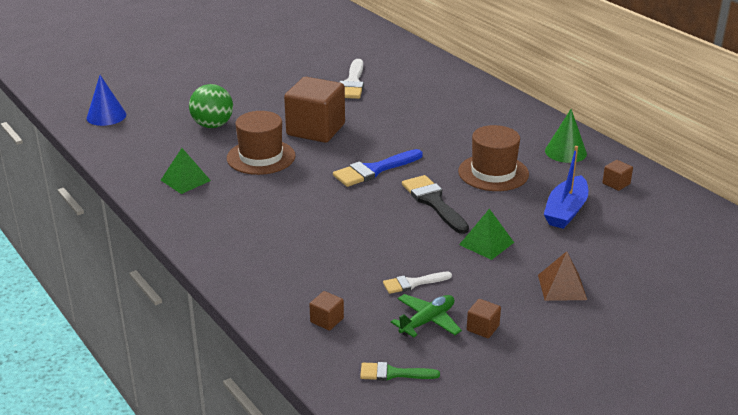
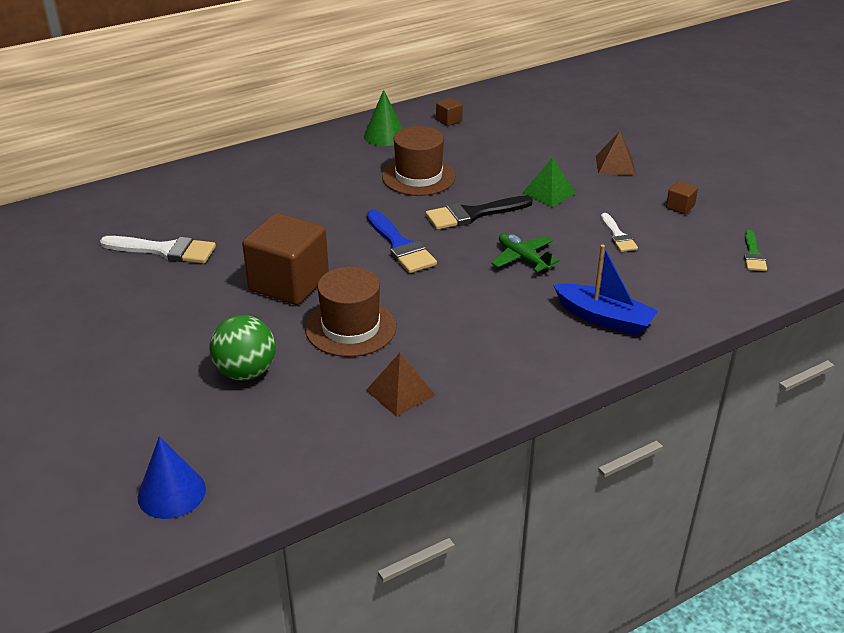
camera: 85 degrees left, 5 degrees up
(185, 180) = (400, 392): green pyramid -> brown pyramid
(327, 320) = (685, 287): brown cube -> none
(427, 321) = (675, 233): green plane -> green plane (523, 259)
(566, 211) = (494, 149): blue boat -> blue boat (604, 318)

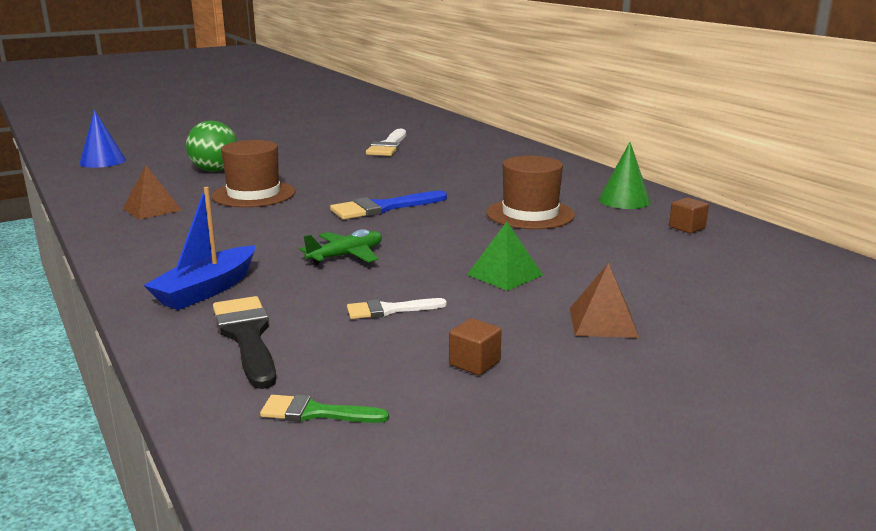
camera: 90 degrees right, 15 degrees down
(289, 283) = (330, 176): brown cube -> none
(473, 214) = (447, 236): black brush -> black brush (247, 337)

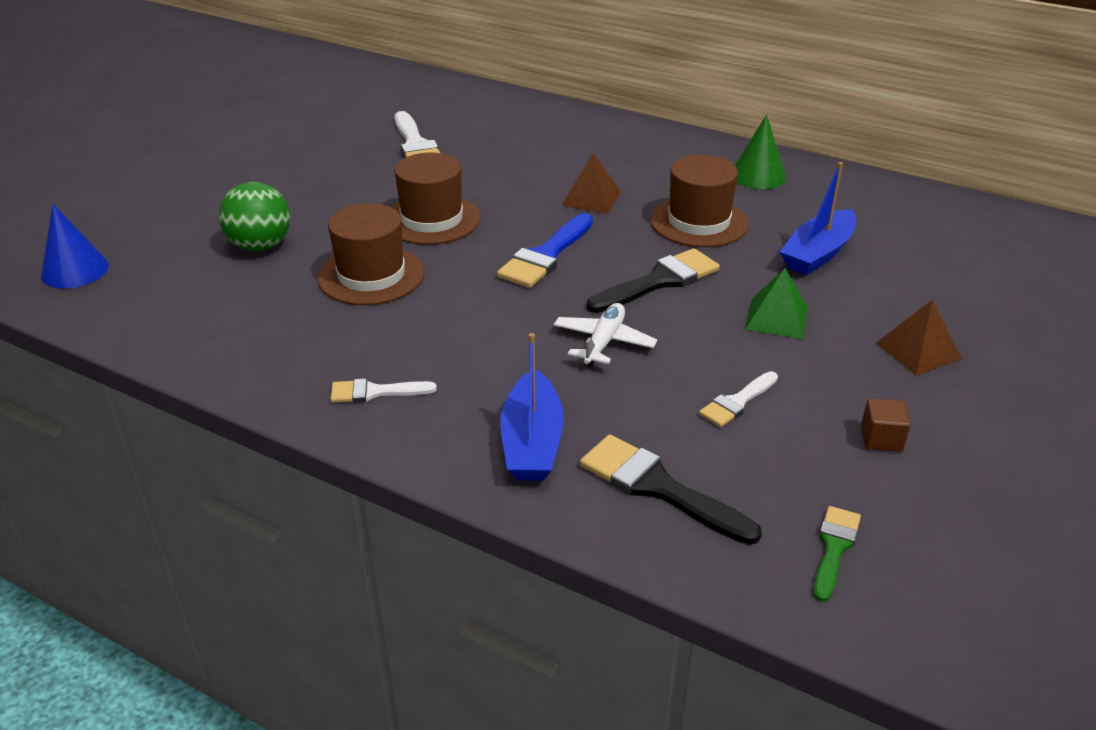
camera: 30 degrees left, 15 degrees up
(152, 209) = (282, 339): brown pyramid -> brown pyramid (591, 198)
(158, 243) = (376, 392): none -> white brush
(316, 413) = (834, 548): green brush -> green brush turned 135 degrees clockwise
(337, 178) = (431, 219): none -> brown hat
(346, 256) = (603, 342): green plane -> white plane
(443, 236) = (658, 281): none -> black brush
(604, 249) = (818, 254): none -> blue boat
(687, 227) = (850, 201): brown cube -> none

